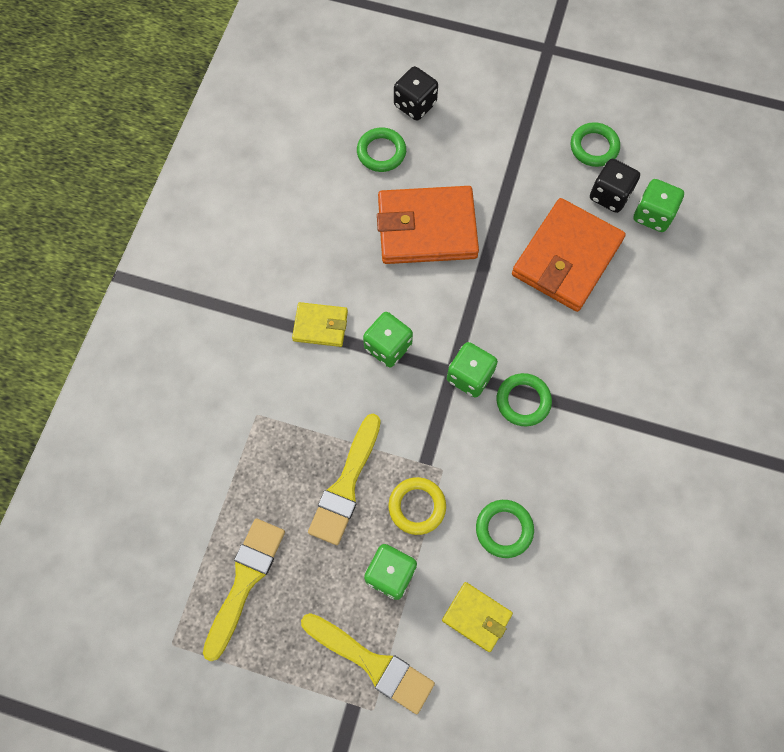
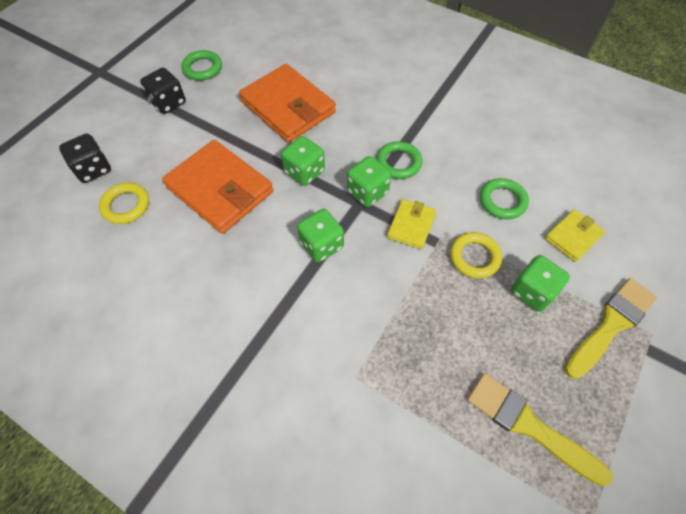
camera: 75 degrees left, 10 degrees down
(320, 326) = (281, 296): yellow wallet -> yellow wallet (411, 225)
(346, 485) = (445, 309): yellow brush -> none
(381, 152) = (126, 205): green ring -> yellow ring
(427, 228) = (220, 189): orange wallet -> orange wallet turned 60 degrees counterclockwise
(609, 195) = (247, 70): black dice -> black dice (168, 103)
(652, 215) = (274, 52): green dice -> green dice (304, 172)

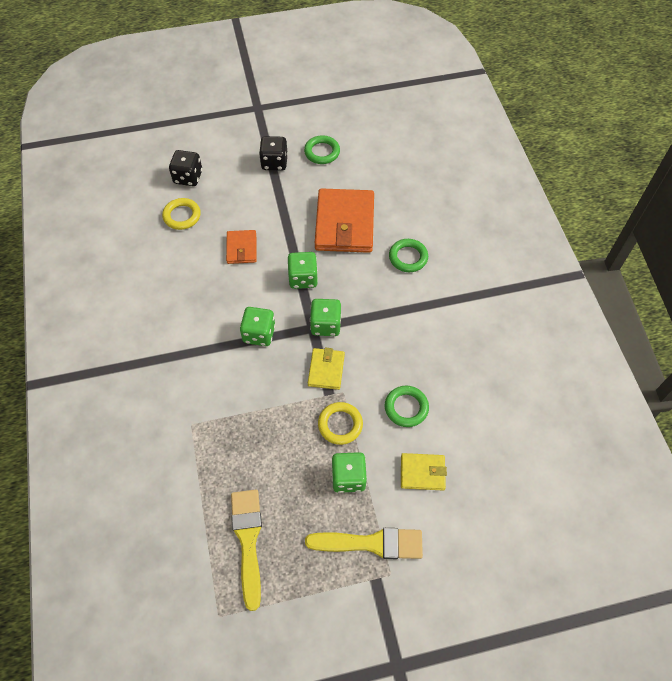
camera: 45 degrees right, 0 degrees up
(220, 189) = (241, 248): orange wallet -> orange wallet, size x0.51
(398, 163) = (370, 322): green ring -> green ring (408, 257)
(411, 225) = (326, 370): yellow wallet -> yellow wallet turned 60 degrees counterclockwise

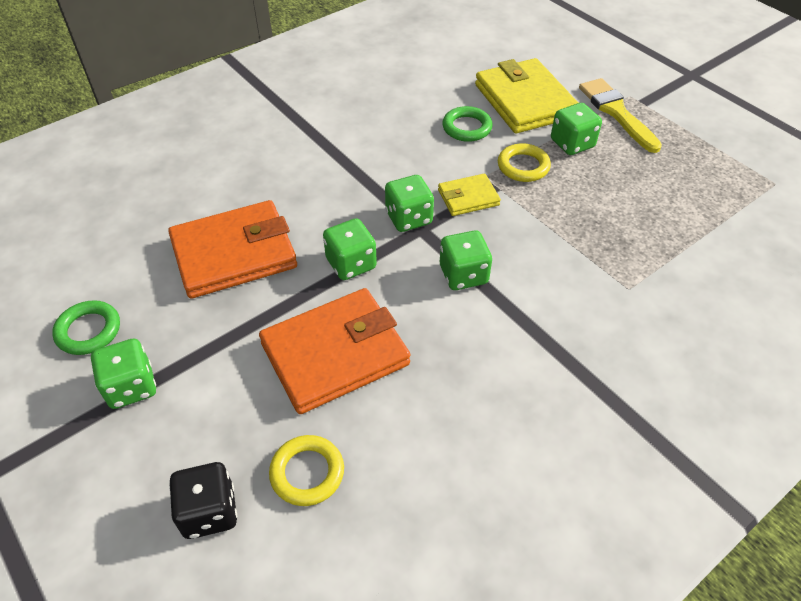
camera: 115 degrees left, 10 degrees down
(241, 248) = (335, 354): orange wallet -> orange wallet, size x1.96
(248, 540) = (696, 189): yellow brush -> none
(274, 162) = (131, 387): black dice -> green dice
(408, 257) = (265, 178): green ring -> none
(422, 472) = (524, 101): yellow wallet -> yellow wallet, size x1.96

